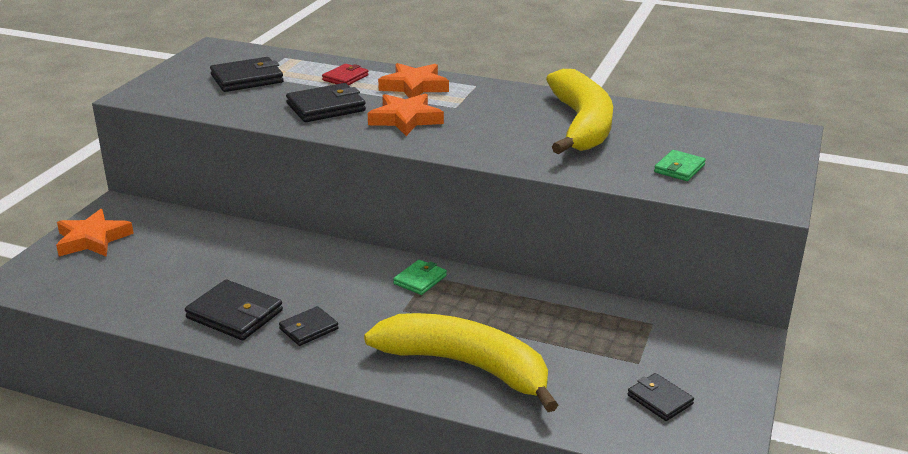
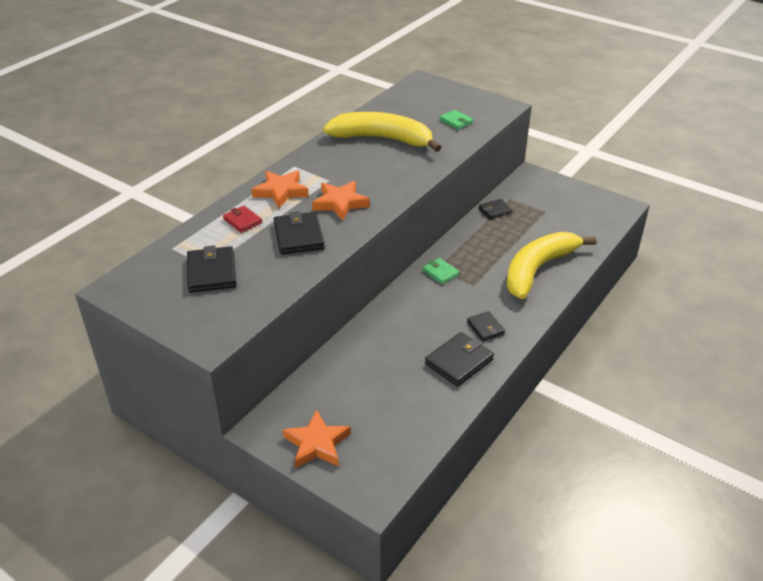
camera: 75 degrees left, 10 degrees up
(659, 400) = (577, 212): black wallet -> black wallet (495, 211)

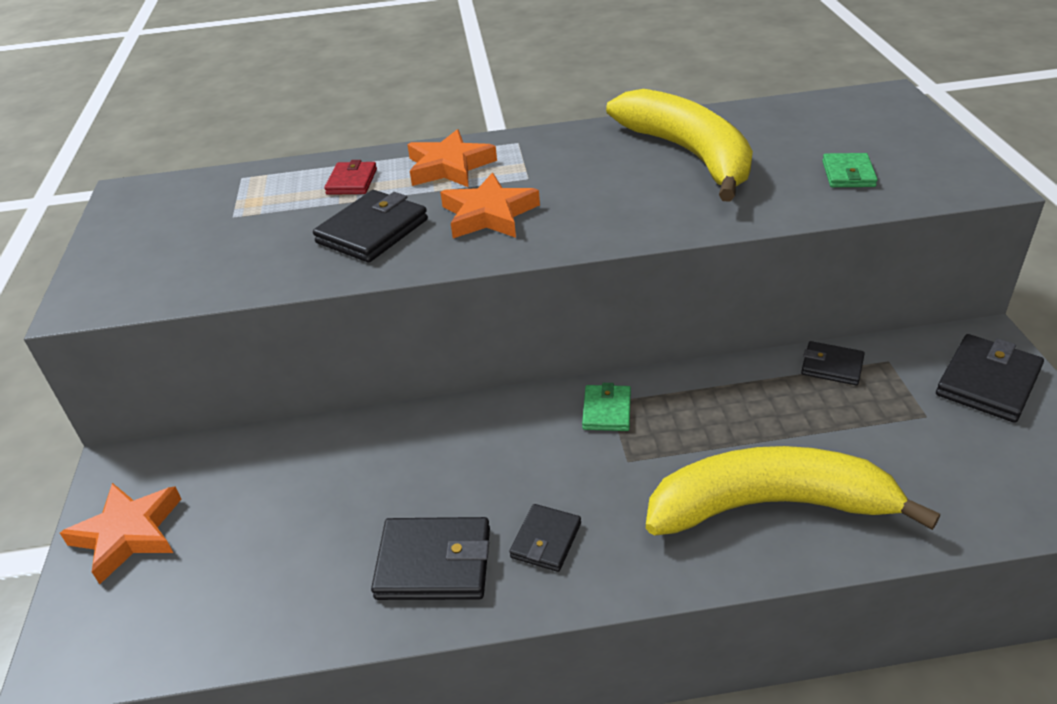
camera: 50 degrees right, 0 degrees up
(211, 272) = (222, 224): black wallet -> black wallet (987, 382)

